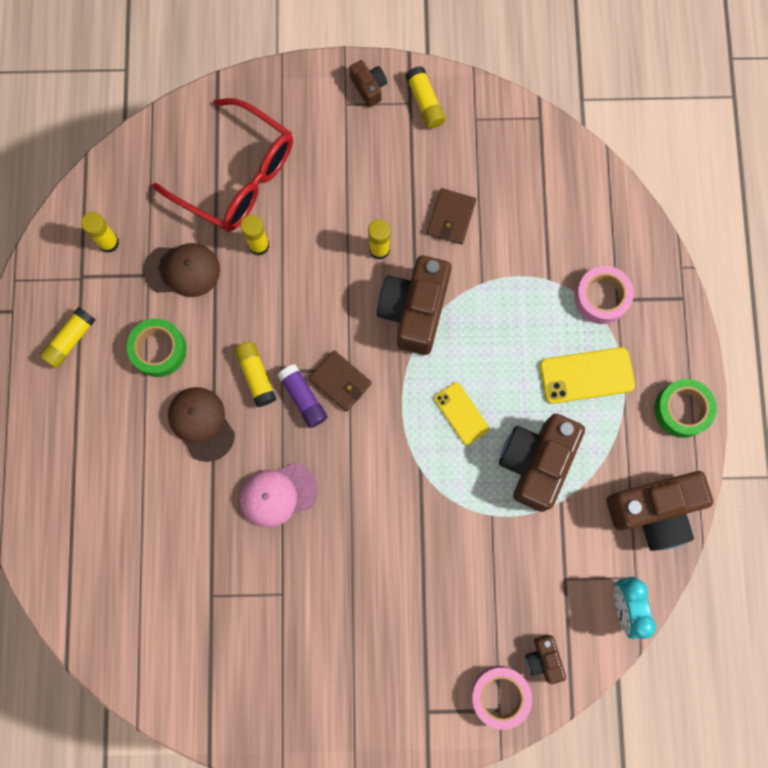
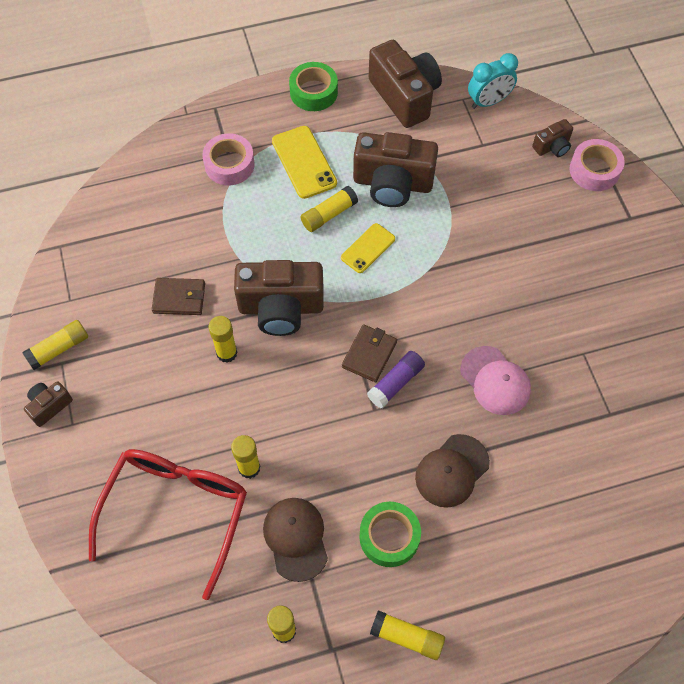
camera: 105 degrees left, 15 degrees down
(256, 376) = (387, 432): yellow glue stick -> yellow glue stick (329, 214)

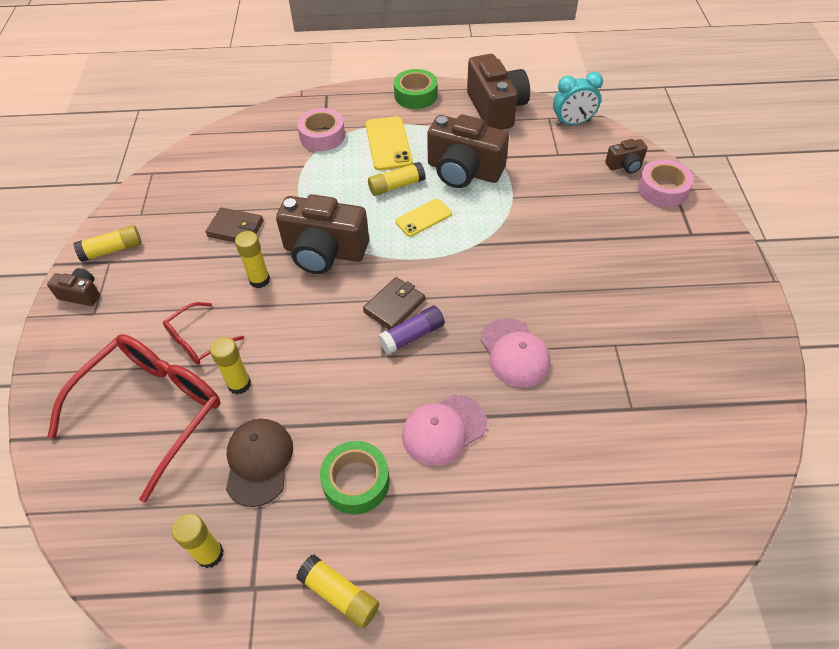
camera: 15 degrees right, 10 degrees down
(49, 406) = (81, 294): brown camera -> brown camera turned 45 degrees clockwise
(191, 431) = (199, 340): none -> red glasses
(452, 471) = (443, 430): brown cap -> pink cap

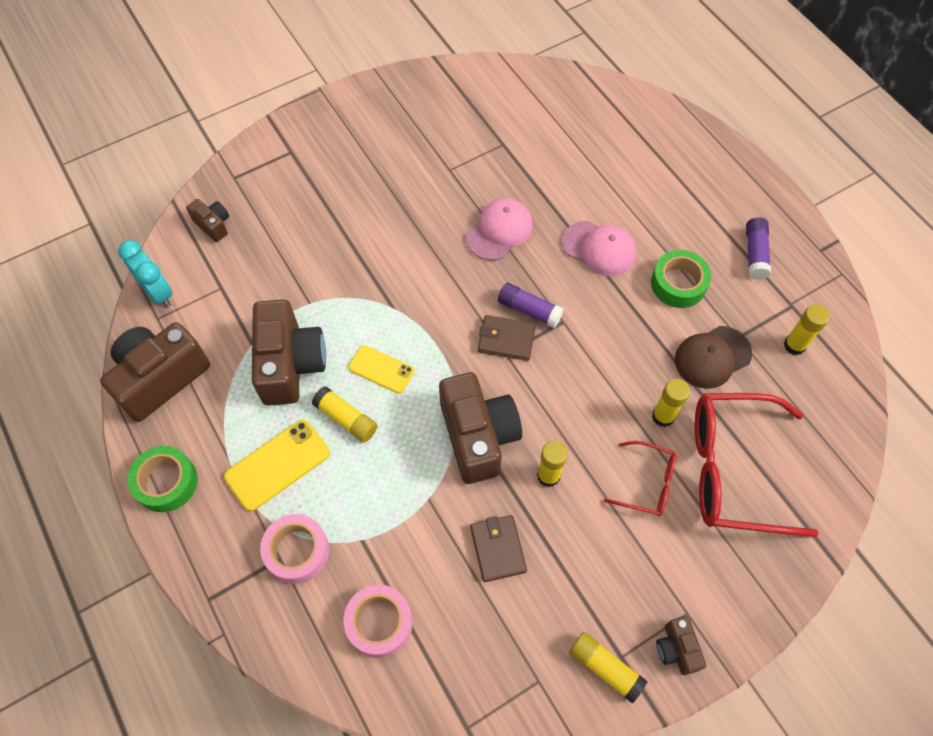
camera: 120 degrees left, 10 degrees up
(339, 594) = (755, 253): yellow glue stick -> purple glue stick
(662, 189) = (238, 186): pink tape -> pink tape (379, 623)

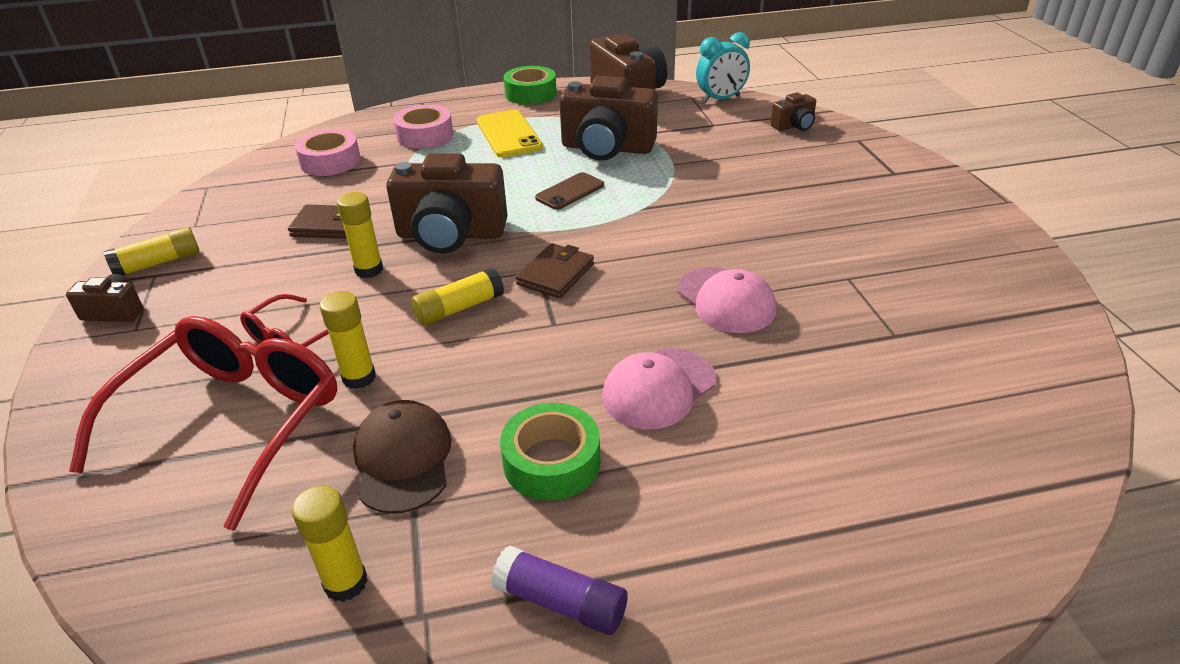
camera: 110 degrees right, 25 degrees down
(346, 419) = (528, 168): yellow glue stick -> yellow glue stick (459, 308)
(381, 369) = (570, 192): yellow phone -> brown phone
(529, 310) = (587, 300): purple glue stick -> none

